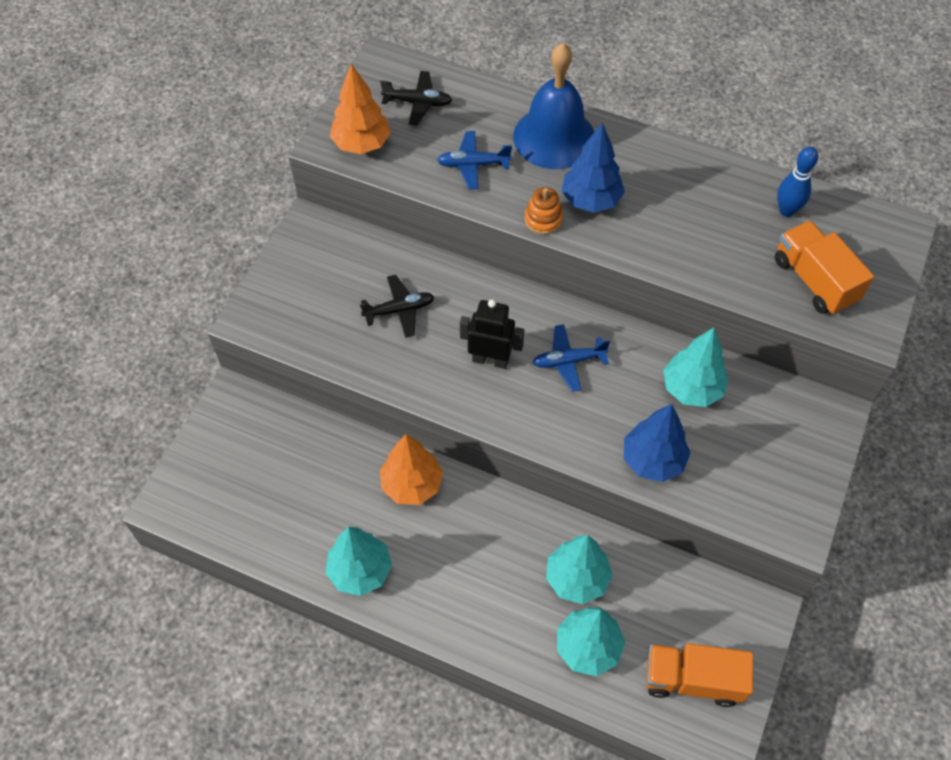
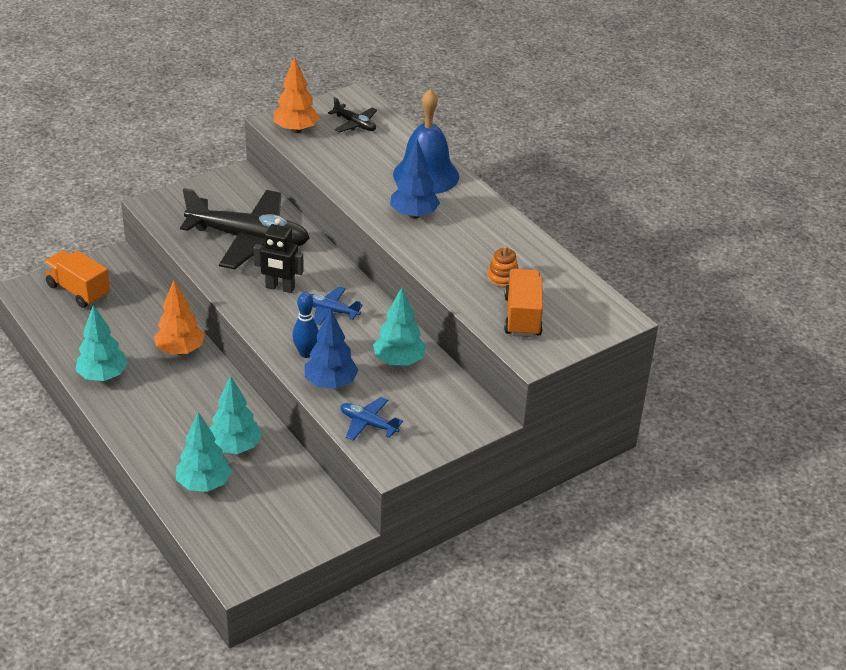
camera: 30 degrees right, 20 degrees down
(399, 310) = (248, 239): black plane -> black plane, size x2.23
(473, 164) = (356, 167): blue plane -> blue plane (368, 424)
(490, 360) = (280, 288): black robot -> black robot turned 150 degrees clockwise
(543, 219) = (370, 211): orange stacking toy -> orange stacking toy (503, 277)
(692, 679) = (255, 535): orange truck -> orange truck (78, 291)
(786, 210) = (546, 275): blue bowling pin -> blue bowling pin (306, 353)

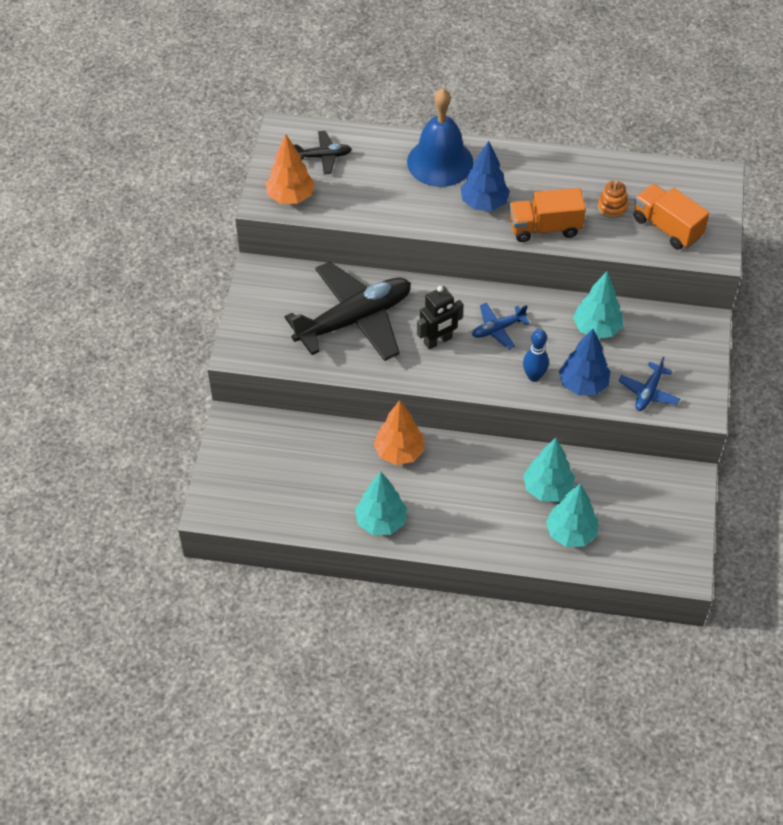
camera: 45 degrees left, 15 degrees up
(78, 291) = (251, 473): orange truck -> orange truck (544, 228)
(368, 424) = (648, 392): blue plane -> blue plane turned 45 degrees counterclockwise

